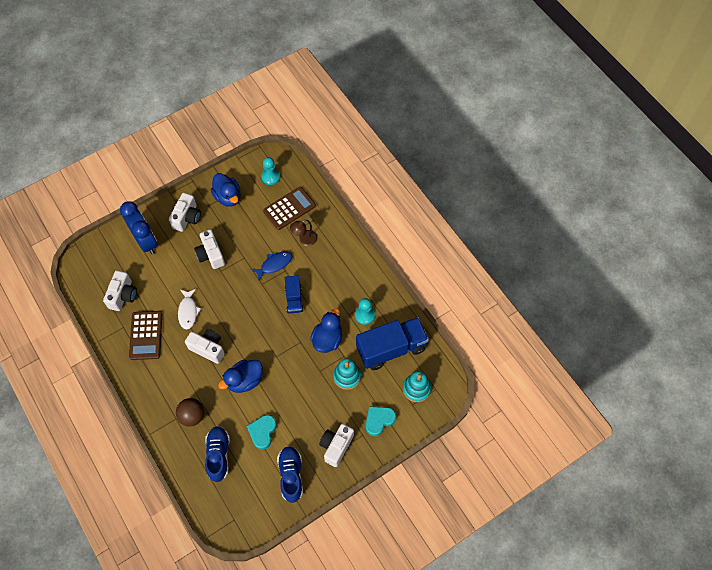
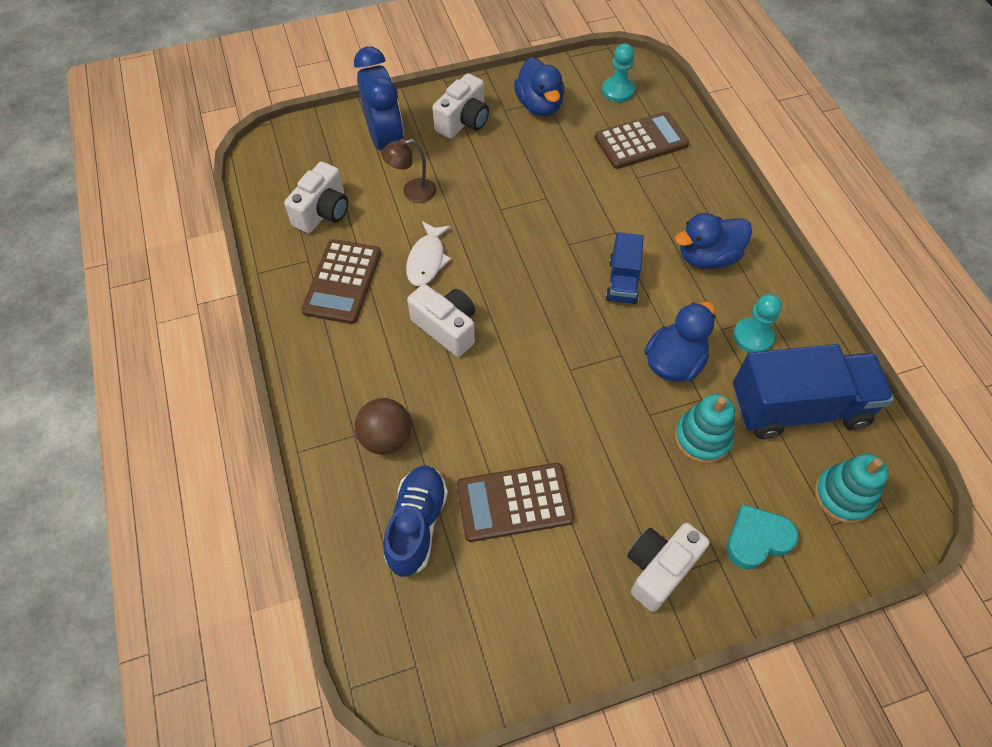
camera: 15 degrees right, 5 degrees down
(211, 255) = (489, 182): white camera -> none
(244, 380) = (500, 399): blue duck -> blue duck (707, 257)
(262, 432) = (514, 502): turquoise heart -> brown calculator
(274, 264) = (598, 219): blue fish -> none
(291, 475) = (554, 604): blue shoe -> none
(304, 240) = (659, 192): brown lamp -> brown lamp (412, 192)

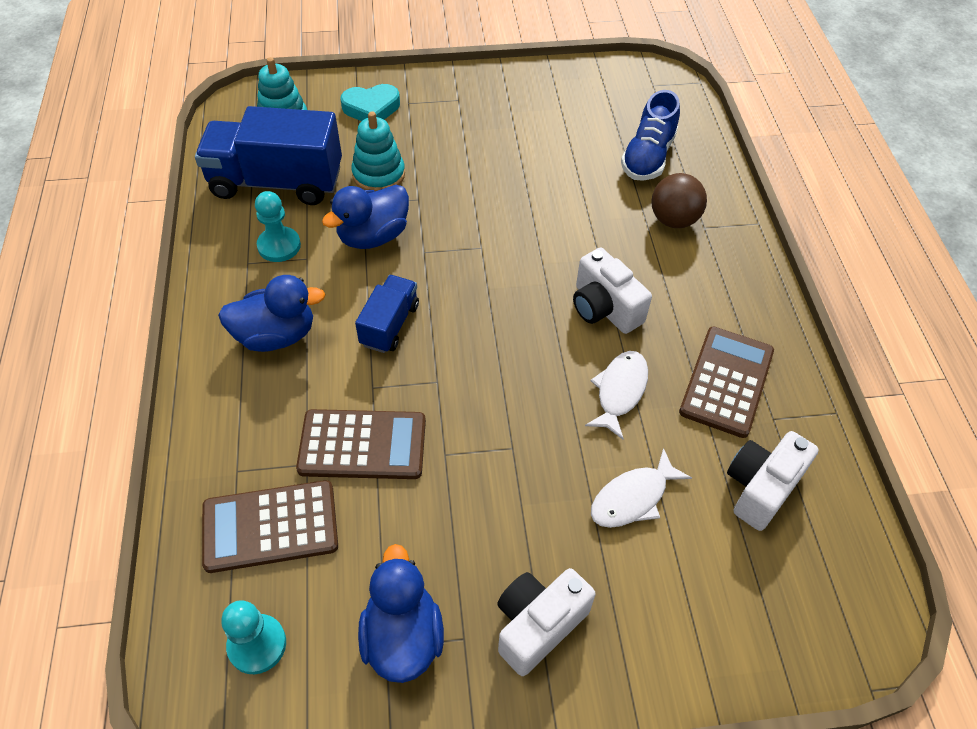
camera: 170 degrees left, 5 degrees down
(385, 141) = (671, 606): blue clock -> none
(412, 192) = (633, 498): brown lamp -> white fish
(514, 502) = (562, 158): brown calculator -> brown calculator (362, 445)
(659, 569) = (457, 104): white camera -> none

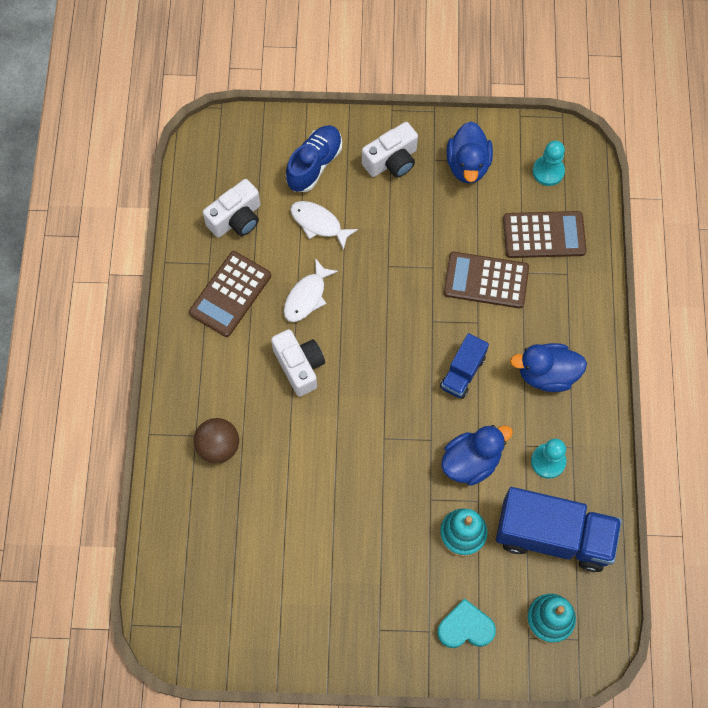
camera: 170 degrees left, 15 degrees up
(633, 498) = (318, 223): white fish -> white fish turned 120 degrees counterclockwise
(648, 157) = (217, 524): blue shoe -> blue shoe (314, 164)

